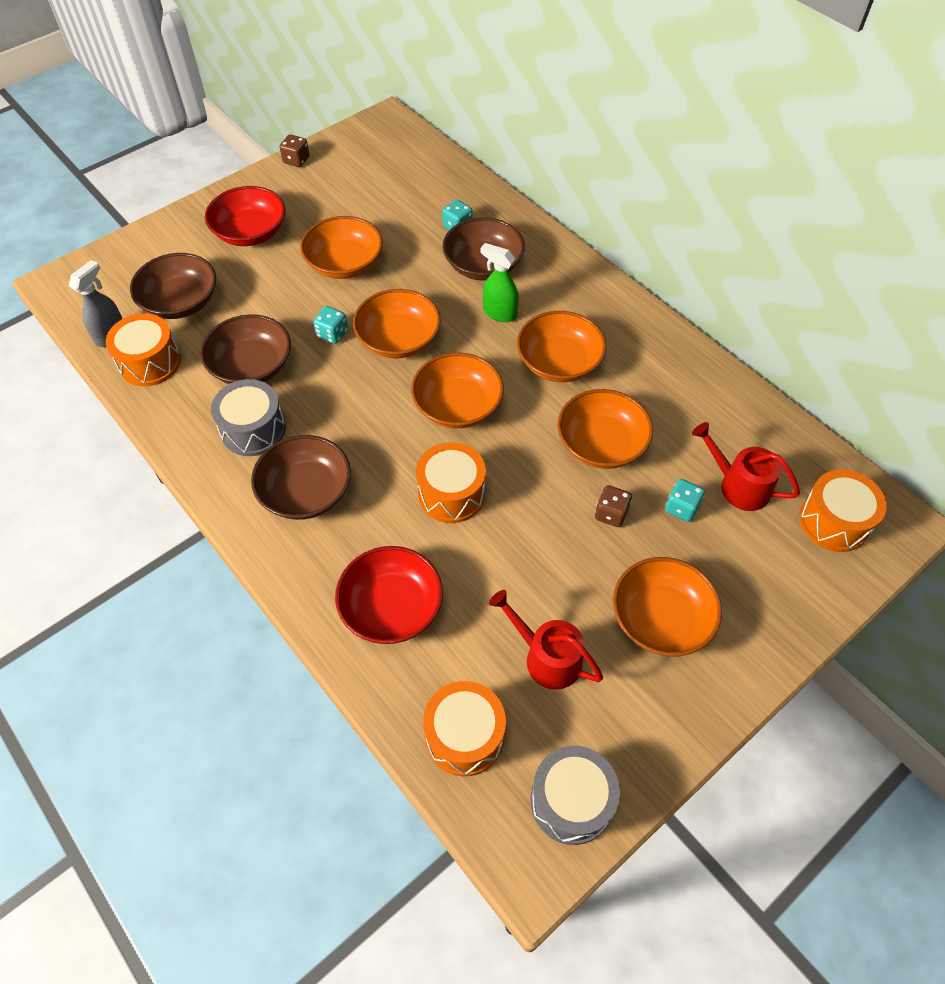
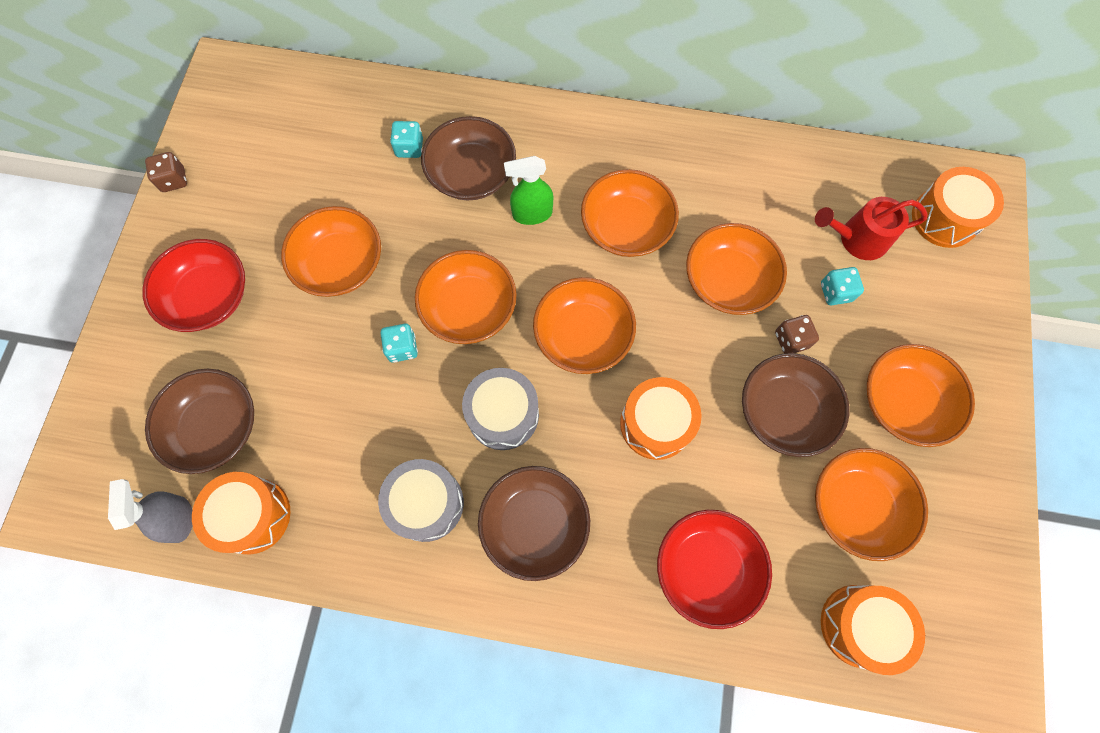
camera: 40 degrees left, 15 degrees up
(251, 366) = (359, 440): brown bowl -> brown bowl (784, 411)
(546, 657) = (856, 506): red watering can -> orange bowl
(571, 801) = (974, 607): grey drum -> grey drum (503, 414)

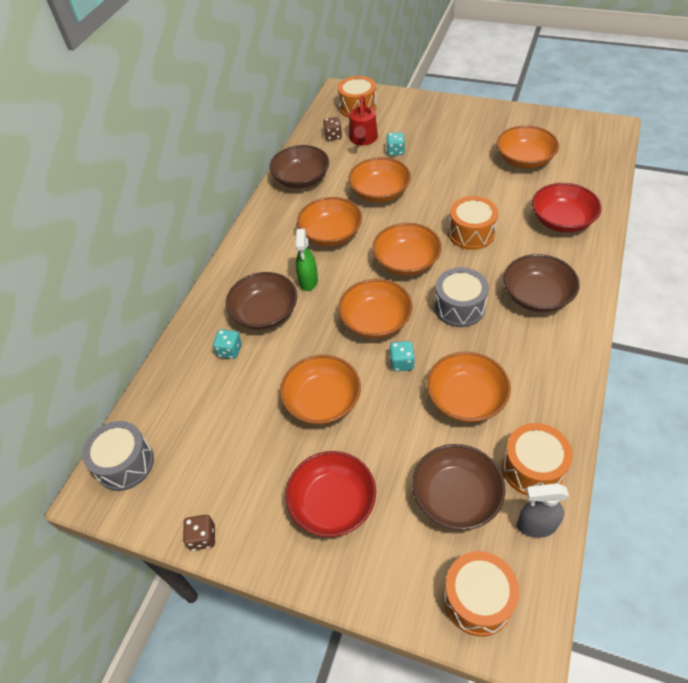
camera: 75 degrees left, 20 degrees down
(426, 503) = (522, 354): grey drum -> grey drum (125, 463)
(784, 411) = (467, 179): brown bowl -> brown bowl (301, 179)
(791, 340) = (423, 172): brown dice -> brown dice (333, 136)
(859, 625) = (590, 167): orange drum -> orange drum (477, 599)
(903, 402) = (465, 136): orange bowl -> orange bowl (466, 399)

